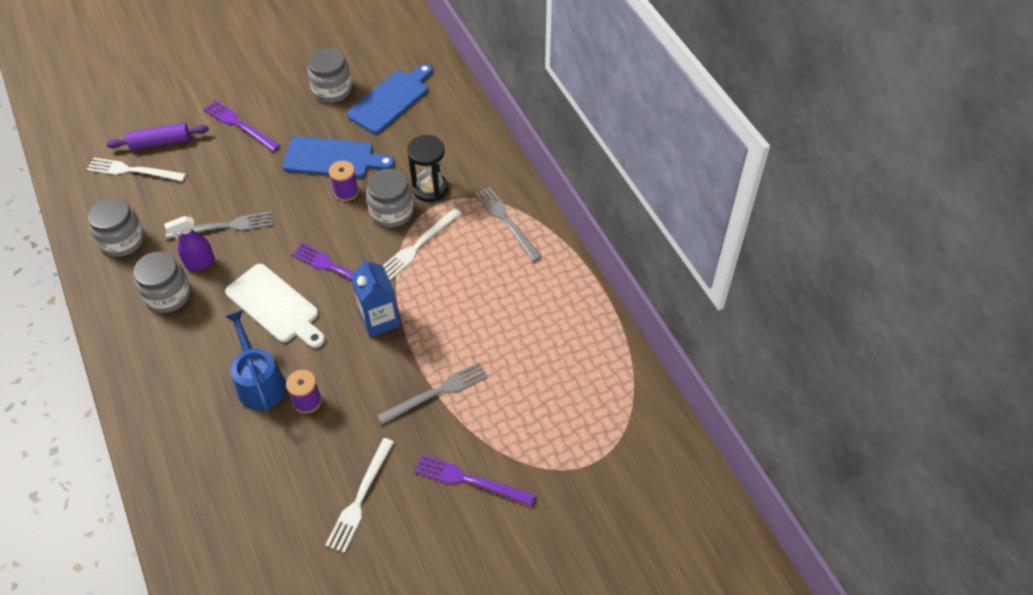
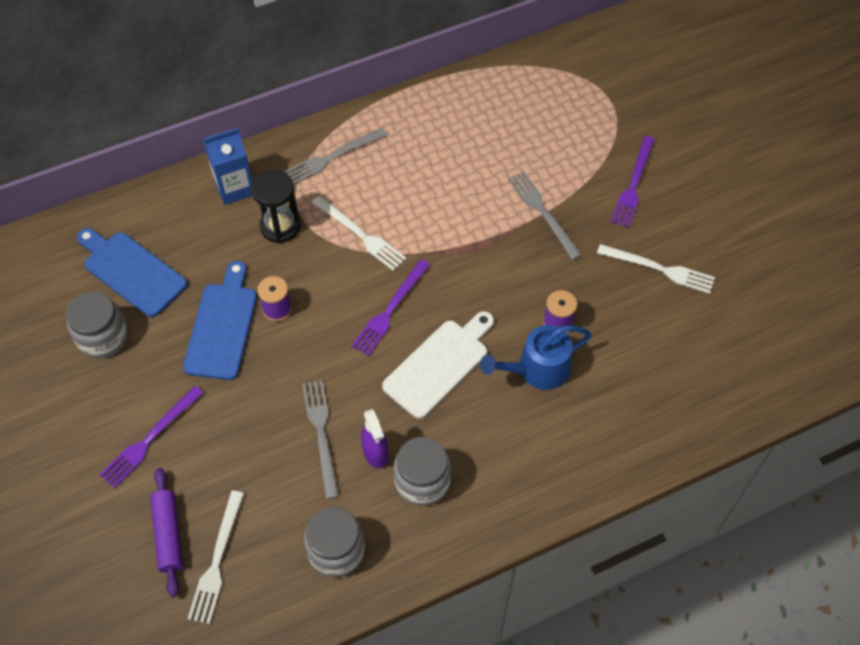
camera: 90 degrees left, 5 degrees up
(379, 319) = (457, 265): blue carton -> blue carton (234, 188)
(392, 212) = (311, 261): grey jar -> none

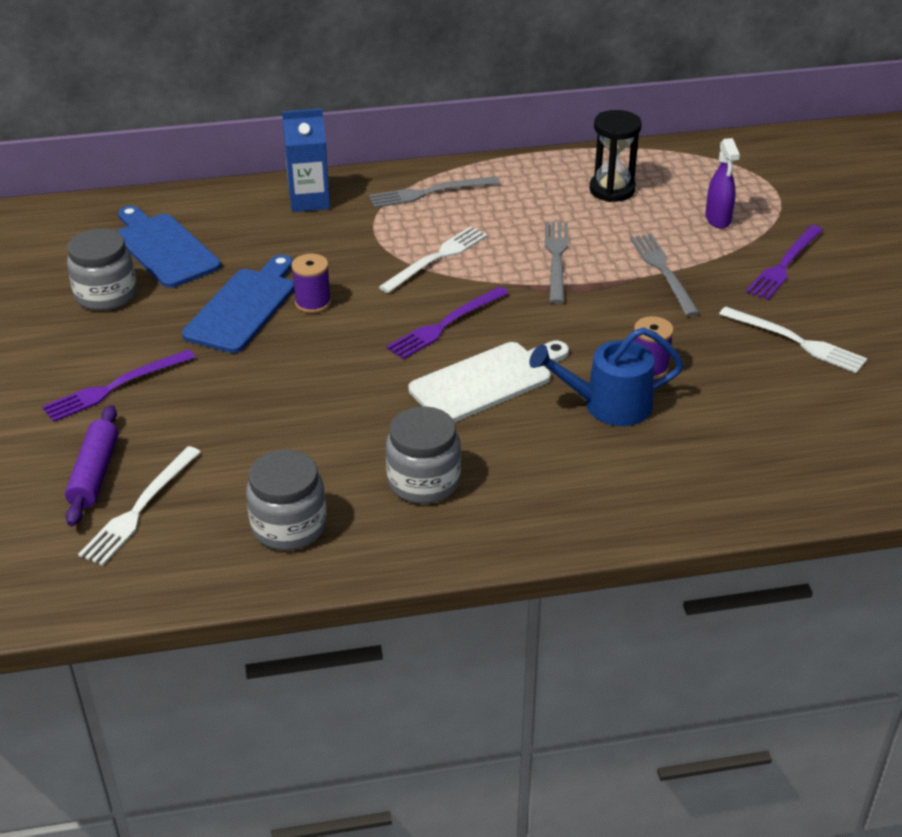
camera: 15 degrees right, 20 degrees down
(280, 226) = (347, 238): black hourglass -> black hourglass (612, 190)
(321, 433) = (317, 417): grey fork -> grey fork (556, 258)
(361, 235) = (437, 258): white fork -> white fork turned 105 degrees counterclockwise
(375, 453) = (376, 446): purple spray bottle -> purple spray bottle (718, 219)

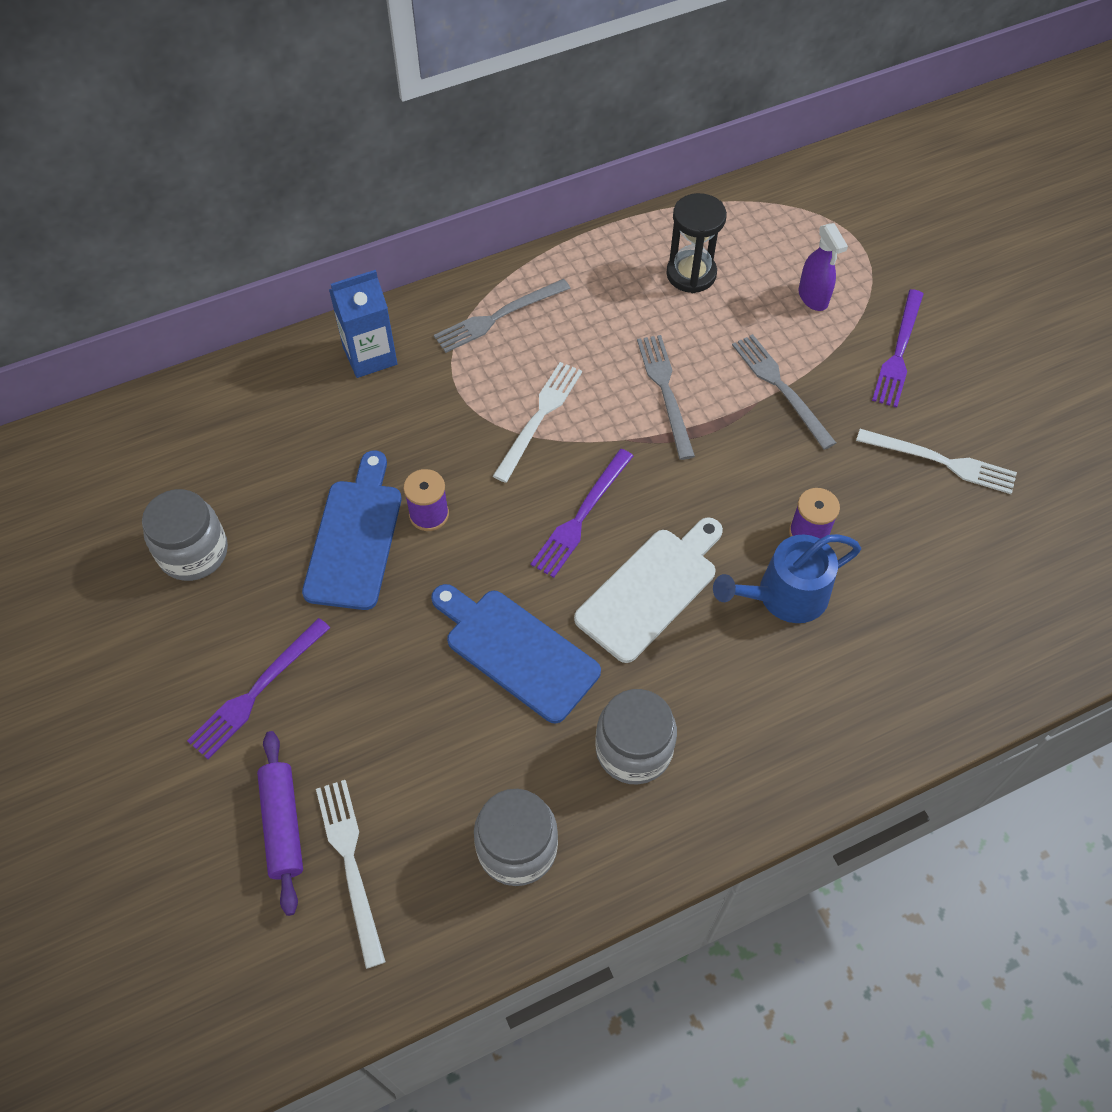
camera: 15 degrees left, 20 degrees up
(139, 509) = (350, 863): white fork -> white fork turned 150 degrees clockwise
(164, 248) = (232, 465): blue cutting board -> blue cutting board (516, 651)

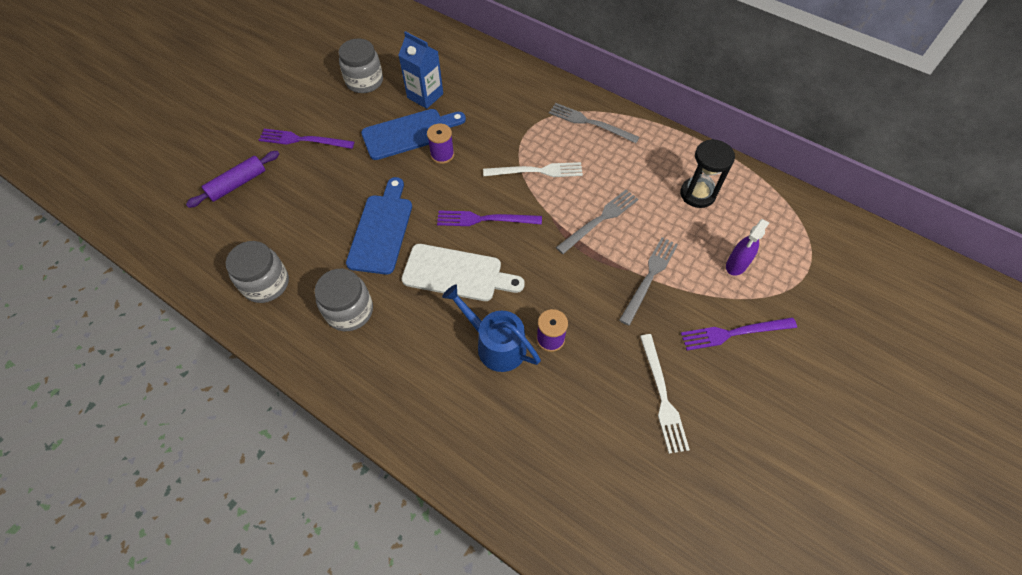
camera: 60 degrees right, 0 degrees up
(350, 863) = (228, 219): white fork -> none
(370, 356) = (523, 86): blue carton -> blue carton (425, 96)

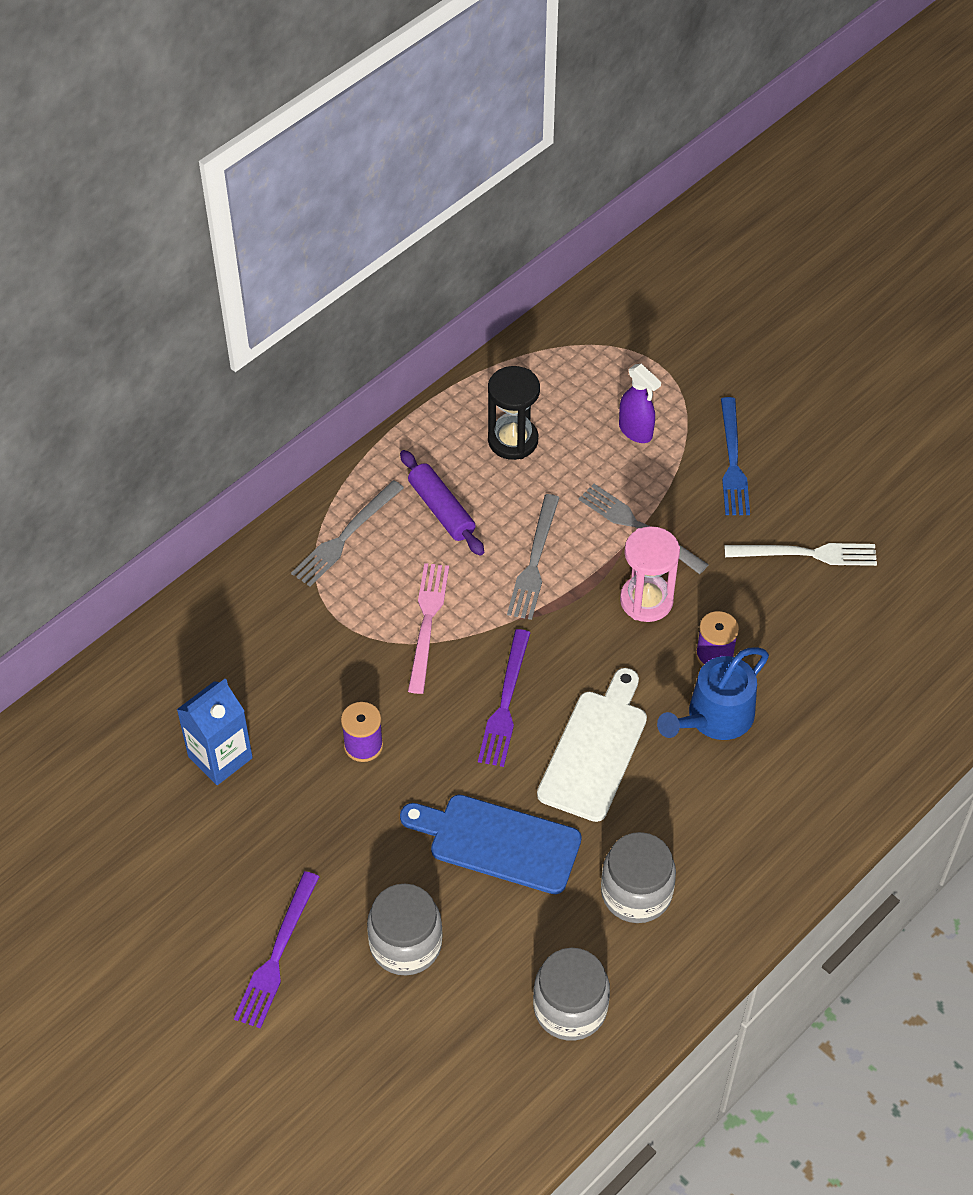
camera: 80 degrees left, 5 degrees down
(237, 184) = (356, 1060): purple rolling pin -> purple rolling pin (441, 510)
(364, 81) = (155, 850): grey jar -> grey jar (405, 944)
(409, 133) = (303, 788): blue cutting board -> none
(537, 171) = (427, 622): white fork -> pink fork
(586, 289) = (646, 600): none -> pink hourglass
(600, 220) = (534, 562): grey fork -> grey fork turned 135 degrees counterclockwise
(733, 333) = (733, 462): purple fork -> blue fork

